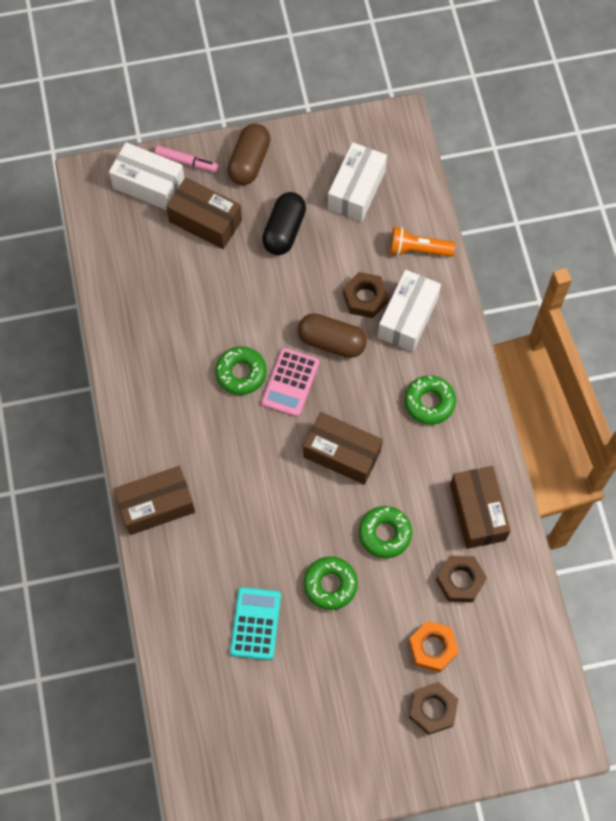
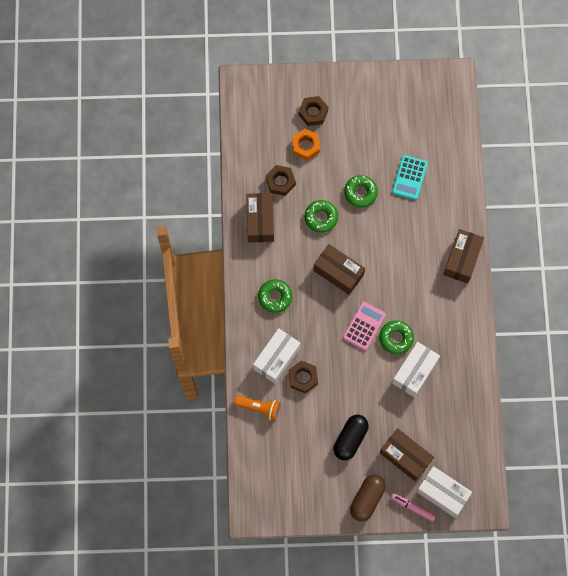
camera: 170 degrees left, 5 degrees up
(156, 505) = (462, 259): brown box -> brown box turned 60 degrees counterclockwise
(331, 342) = (331, 350): brown capsule -> none
(356, 190) = (293, 462): white box -> white box (414, 372)

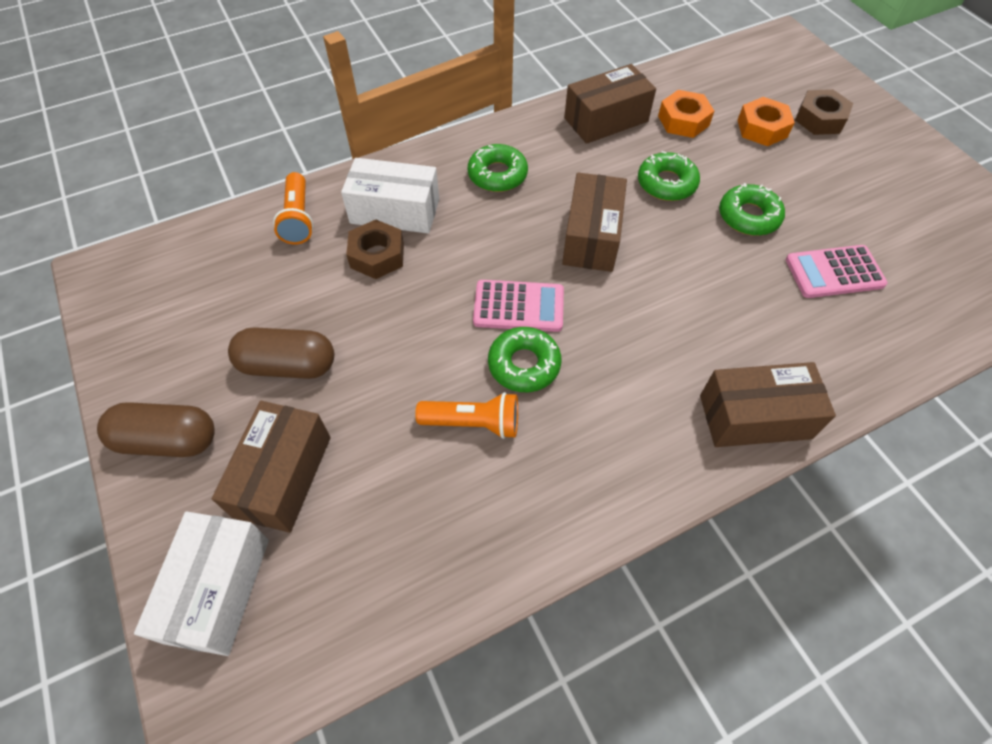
camera: 65 degrees right, 15 degrees down
(280, 182) = (683, 121): brown nut -> orange nut
(350, 439) = (288, 365): black capsule -> brown capsule
(409, 177) = (834, 272): turquoise calculator -> pink calculator
(413, 507) = (168, 537): pink marker -> none
(414, 372) = (473, 423): white box -> orange flashlight

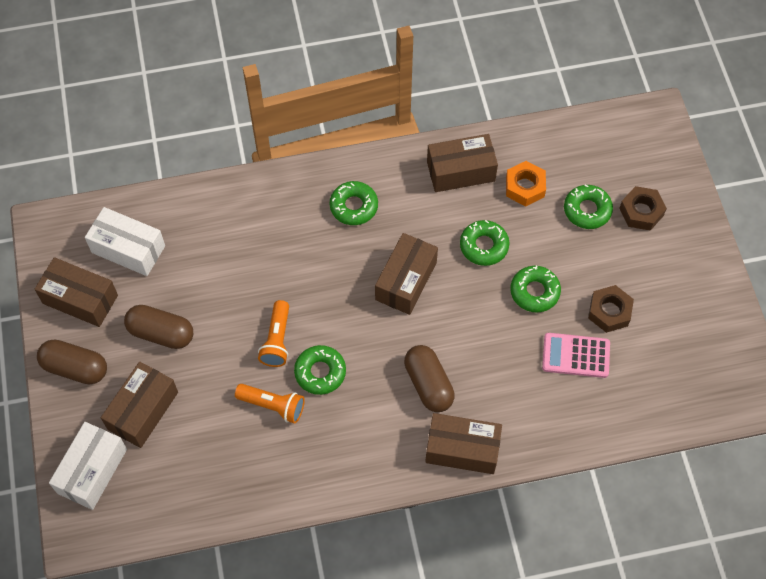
camera: 15 degrees right, 5 degrees up
(163, 348) = (80, 299): none -> brown box
(298, 218) = (192, 212): orange flashlight -> orange flashlight (277, 340)
(377, 255) = (242, 259): brown nut -> brown nut (609, 312)
(395, 211) = (265, 222): white box -> white box (128, 249)
(518, 306) = (331, 326): pink calculator -> none
(672, 346) = (428, 384): none -> brown capsule
(762, 128) = (587, 210): orange nut -> green donut

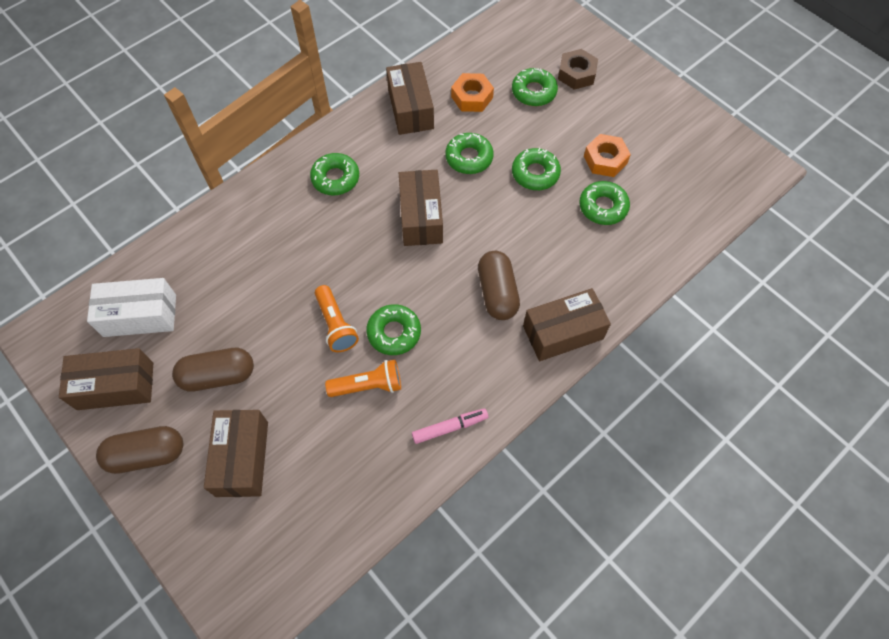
camera: 30 degrees left, 0 degrees up
(92, 471) = (223, 547): white box -> none
(316, 476) = (450, 427): none -> pink marker
(428, 384) = (497, 293): brown capsule -> brown capsule turned 45 degrees clockwise
(460, 171) = (410, 109): brown box -> brown box turned 60 degrees counterclockwise
(576, 356) = (603, 207): pink calculator -> green donut
(609, 312) = (605, 160): brown nut -> orange nut

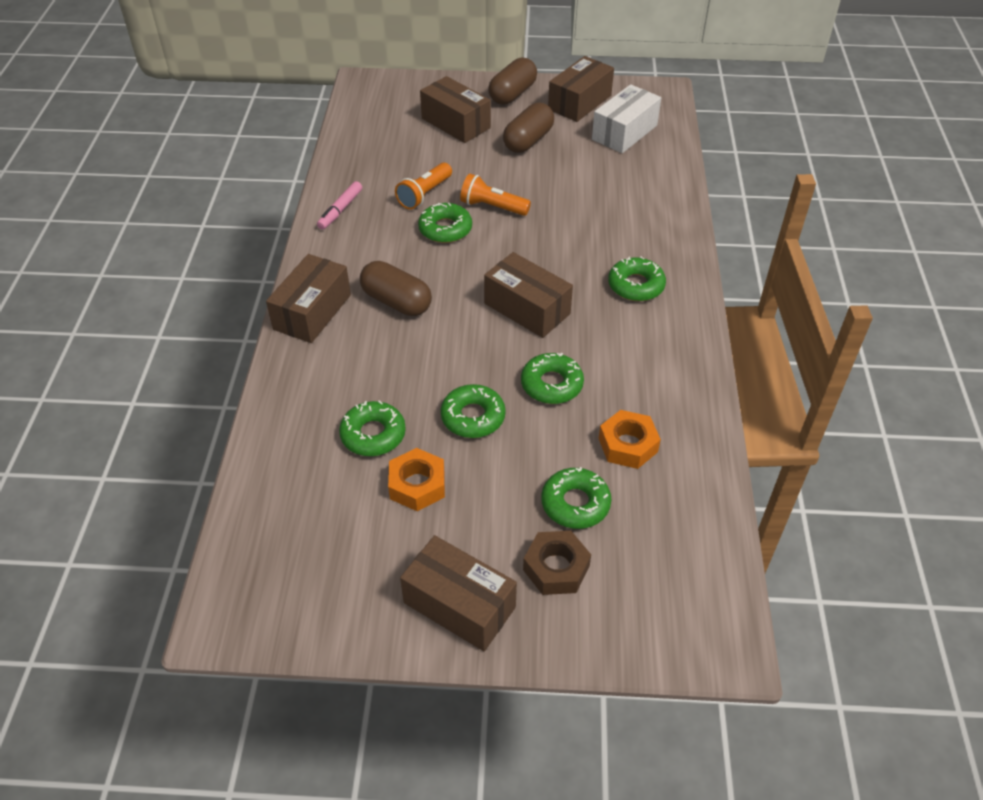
camera: 135 degrees right, 15 degrees down
(410, 109) = (665, 387): brown box -> brown box (459, 605)

